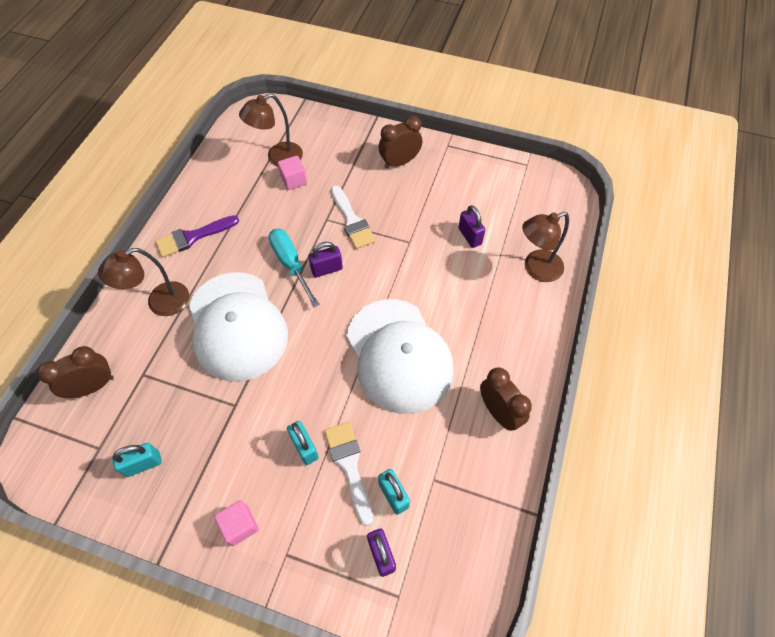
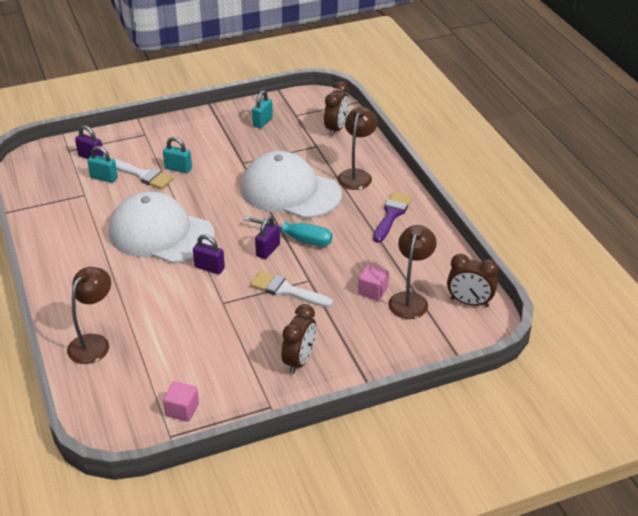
camera: 140 degrees right, 20 degrees down
(240, 525) = (181, 130): pink cube -> pink cube (182, 410)
(470, 236) = (174, 335): purple padlock -> purple padlock (209, 268)
(498, 412) = (63, 242): brown clock -> brown clock (469, 302)

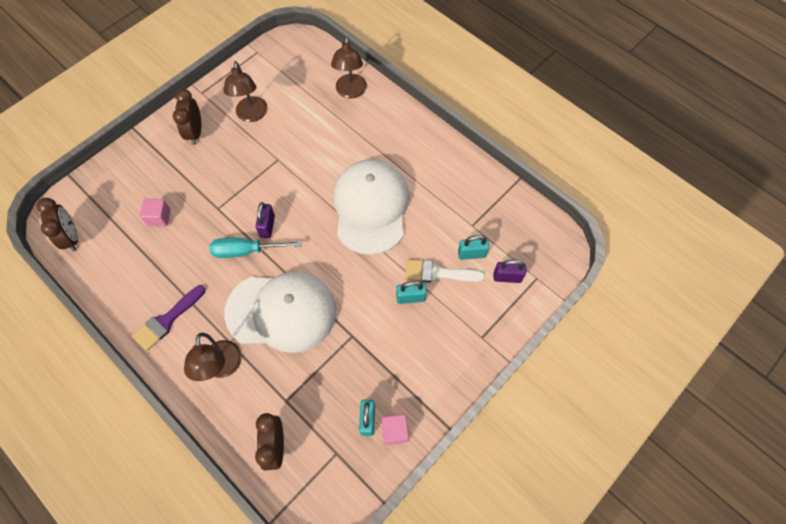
camera: 155 degrees right, 25 degrees up
(161, 234) = (371, 207): white cap -> white cap turned 90 degrees counterclockwise
(182, 410) = (259, 69): pink cube -> pink cube (395, 431)
(209, 268) = (307, 188): purple padlock -> none
(286, 290) = (232, 190): white brush -> none
(392, 215) = (167, 320): purple brush -> purple brush turned 45 degrees clockwise
(410, 299) = (124, 221): brown lamp -> brown lamp (252, 115)
(469, 302) = (72, 237): brown clock -> brown clock turned 75 degrees clockwise

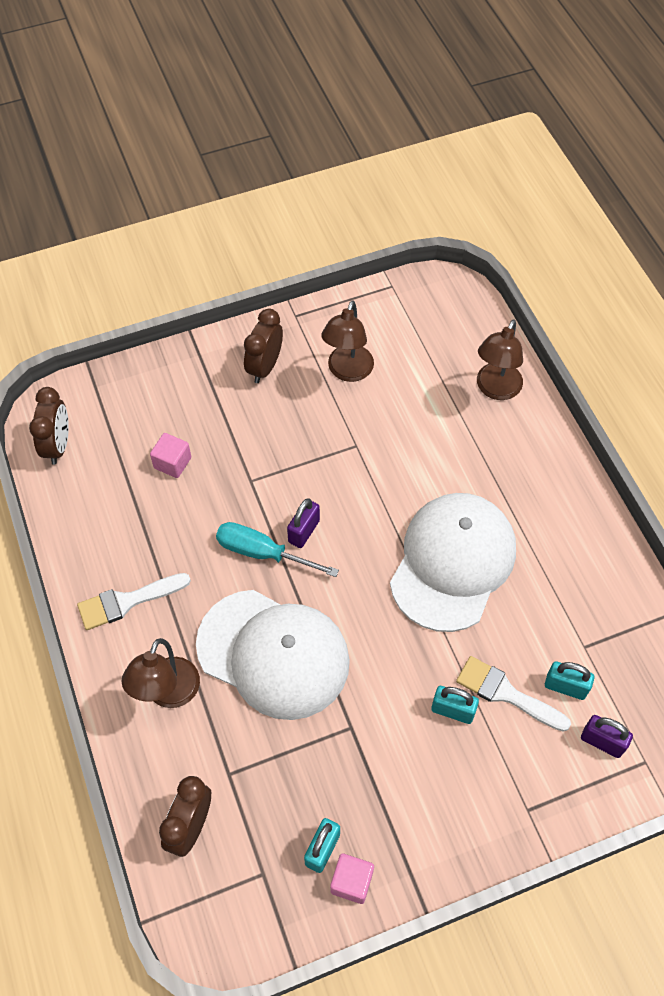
camera: 25 degrees right, 5 degrees down
(167, 320) = (127, 601): purple brush -> white brush

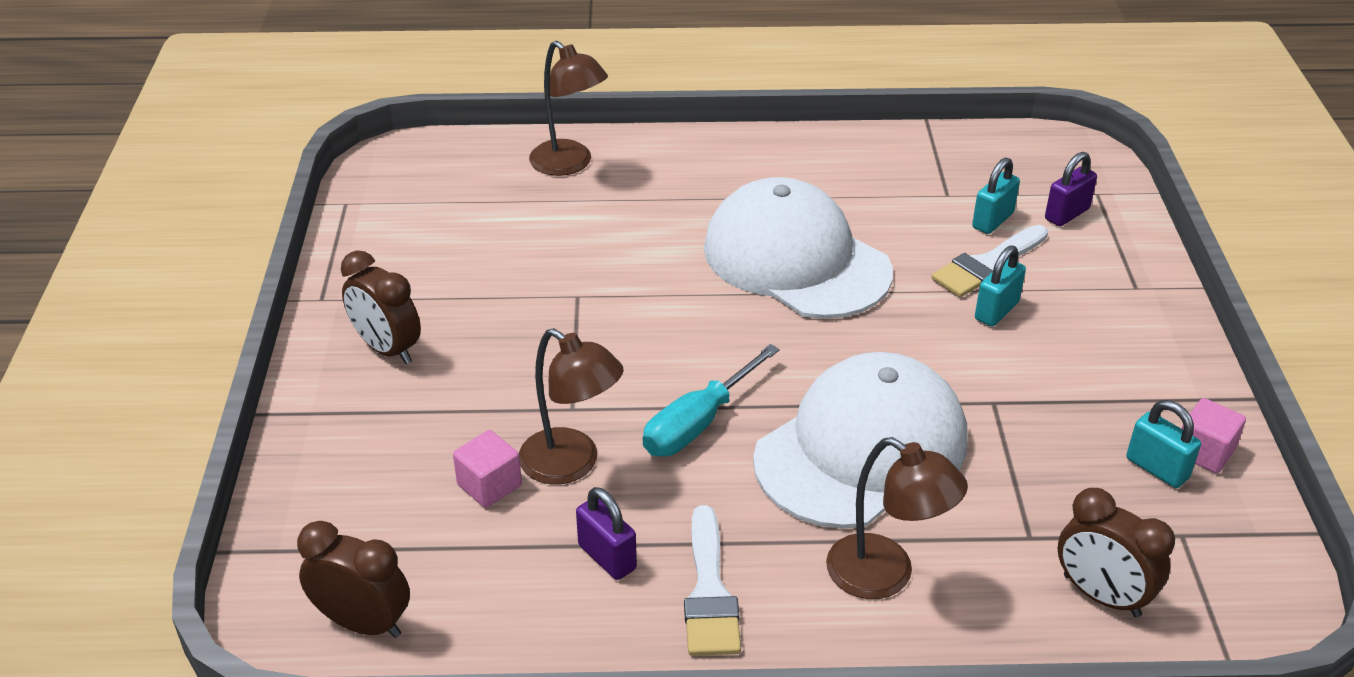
camera: 70 degrees left, 20 degrees down
(304, 531) = (685, 375): purple padlock -> purple padlock (607, 557)
(347, 371) = (454, 274): brown lamp -> brown lamp (571, 465)

